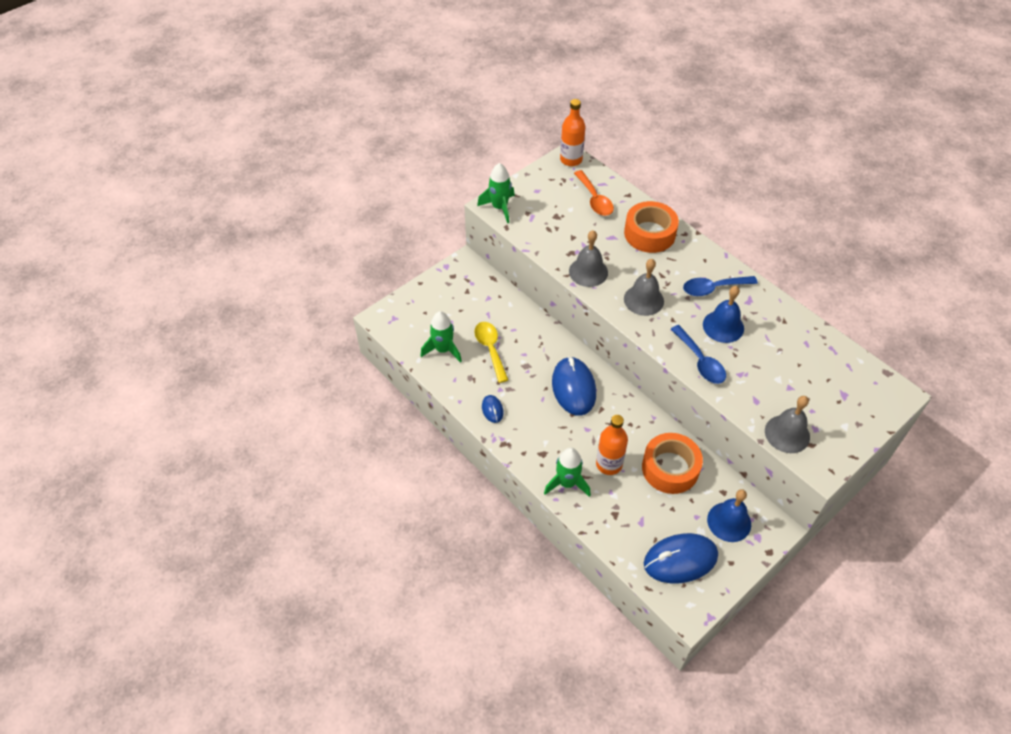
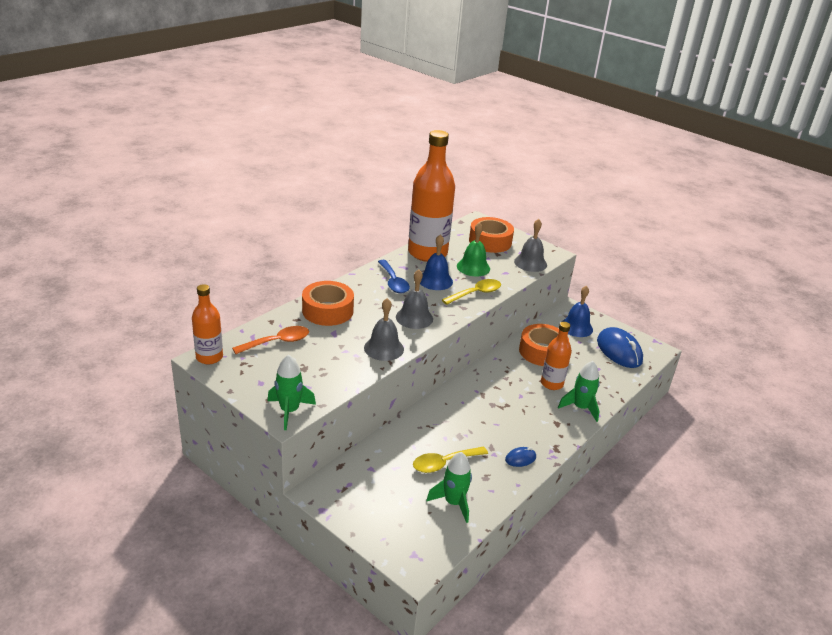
camera: 100 degrees left, 20 degrees down
(573, 388) = (478, 403): blue mouse -> none
(700, 361) = (475, 293): blue spoon -> yellow spoon
(762, 368) = (473, 267): none -> green bell
(788, 326) = (427, 253): none -> orange bottle
(836, 397) = (490, 241): none -> orange tape

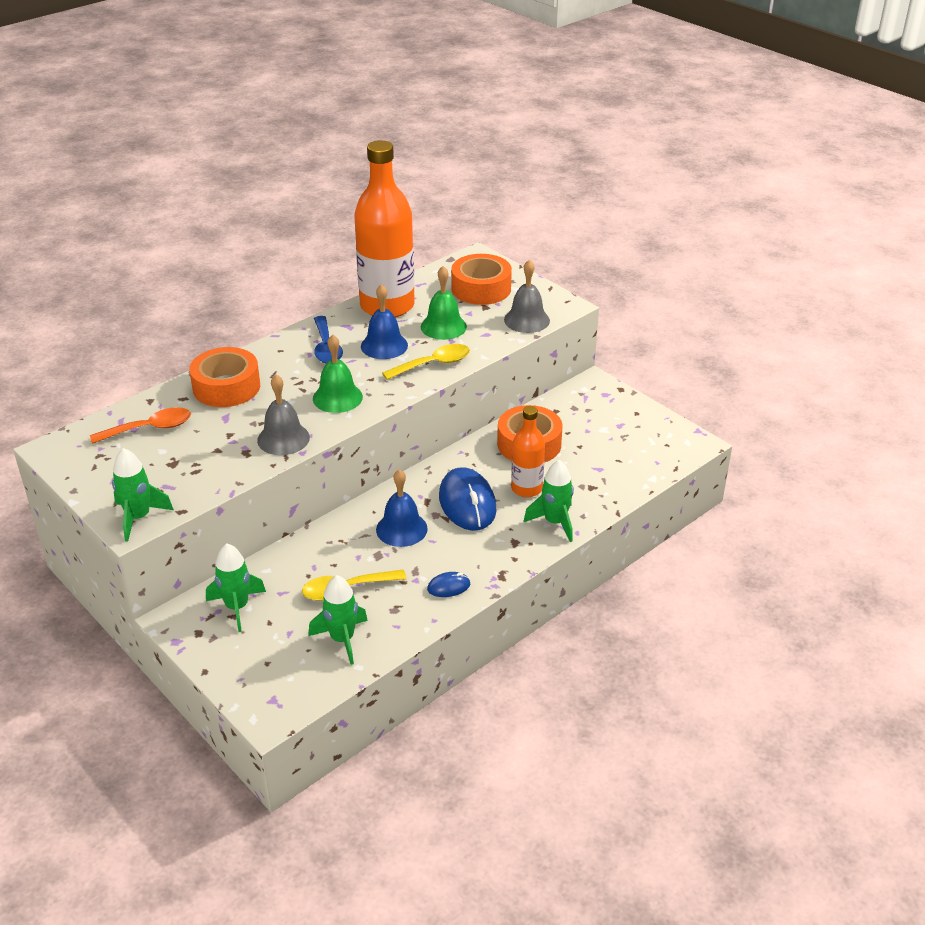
camera: 10 degrees right, 5 degrees up
(209, 357) = (60, 447): orange bottle -> none
(364, 480) = (237, 607): none -> green rocket
(414, 318) = (337, 397): grey bell -> green bell
(576, 327) = (590, 410): blue bell -> blue bell (401, 529)
(619, 351) = (639, 445): blue mouse -> blue mouse (467, 503)

